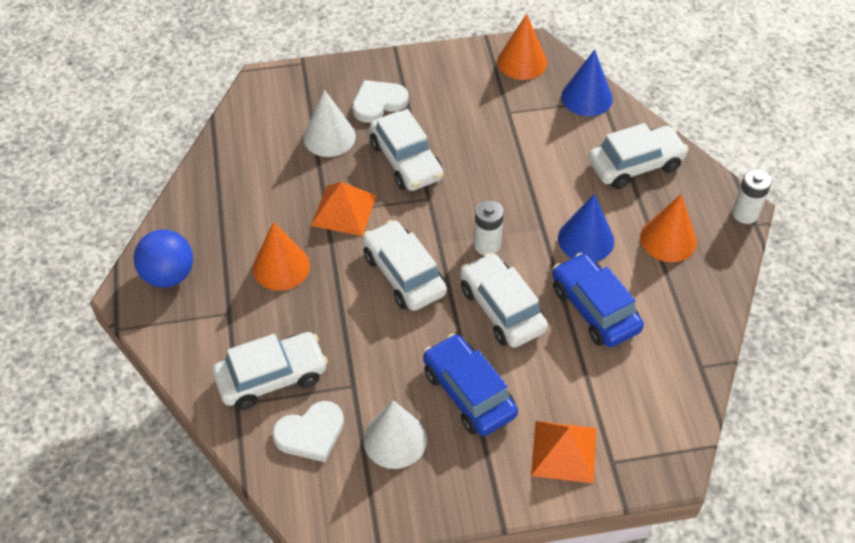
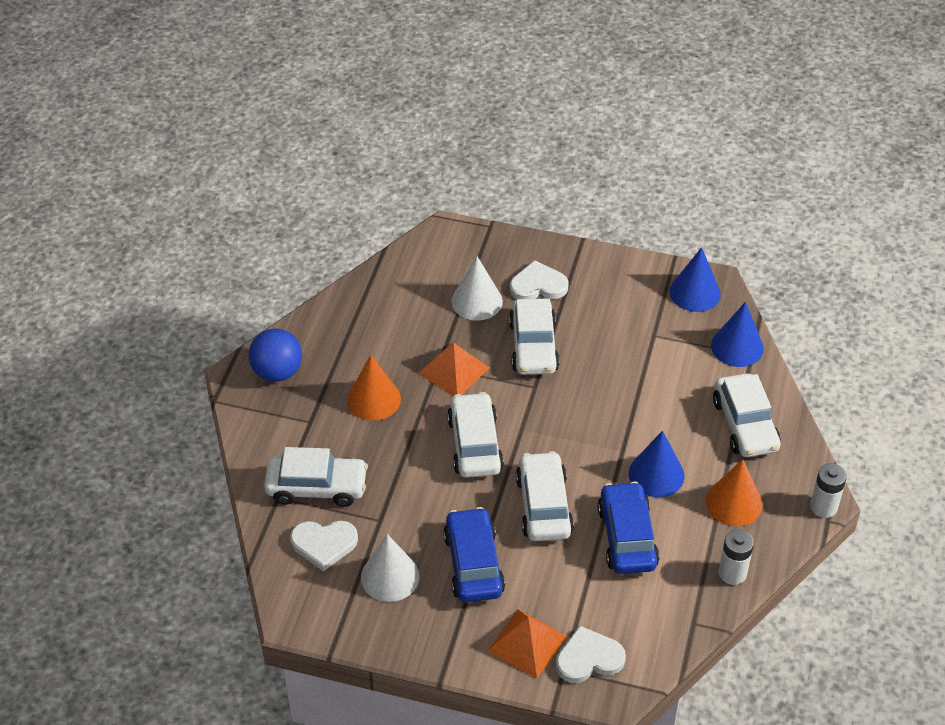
camera: 25 degrees right, 5 degrees down
(487, 245) = (563, 446): white battery -> white battery (732, 573)
(522, 62) = (695, 292): orange cone -> blue cone
(629, 441) = (589, 658): none -> white heart
(635, 165) = (745, 425): white car -> white car turned 75 degrees clockwise

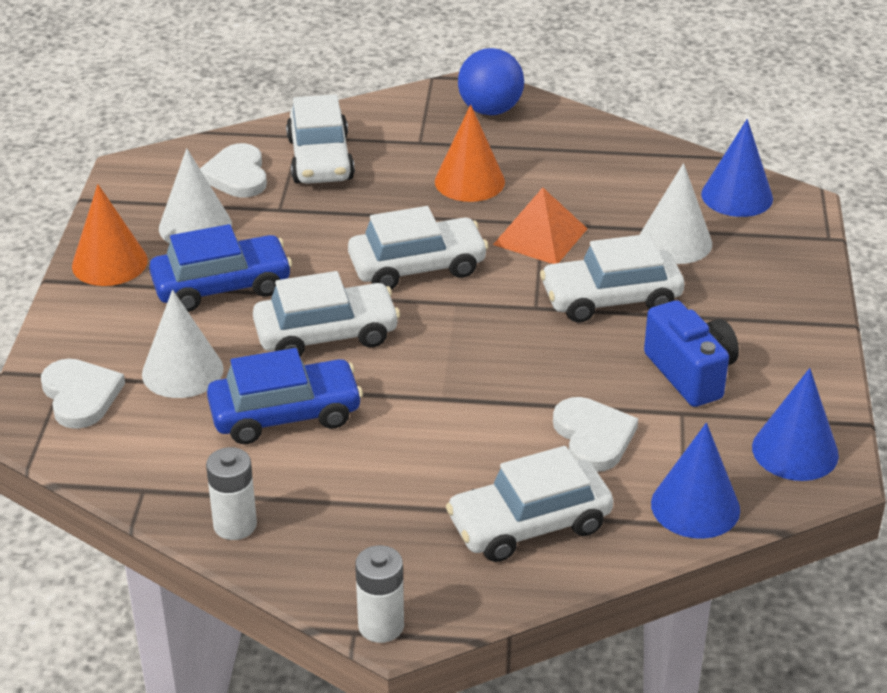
camera: 80 degrees right, 10 degrees down
(527, 643) = (102, 341): orange pyramid -> none
(538, 285) = (732, 292): white heart -> white heart (593, 437)
(571, 594) = (182, 371): none -> white cone
(617, 323) = (690, 373): none -> blue camera
(656, 474) = (405, 434): blue cone -> blue cone (737, 196)
(734, 502) = (369, 519): orange cone -> orange cone (109, 263)

